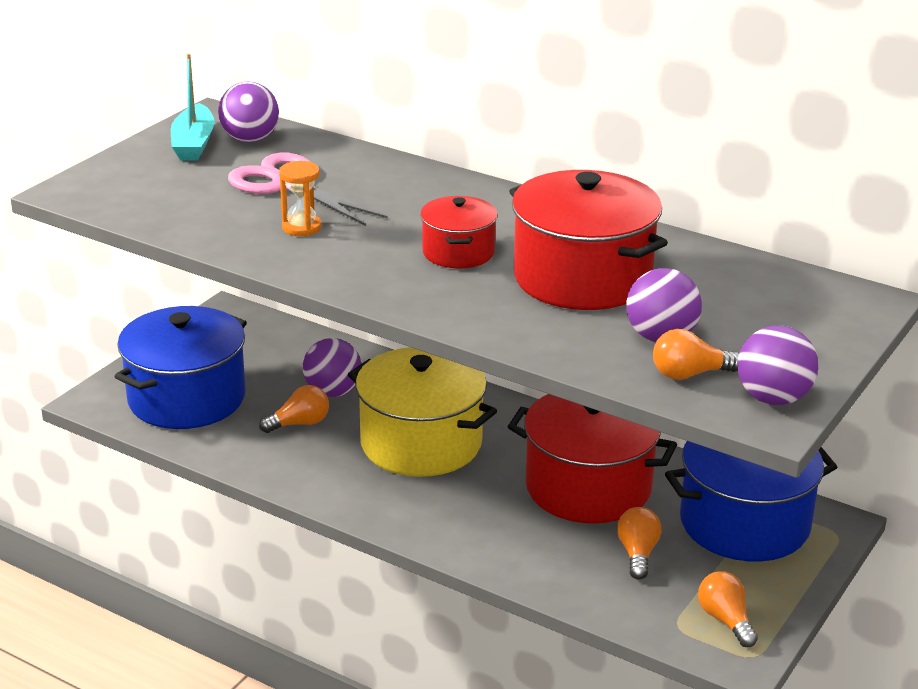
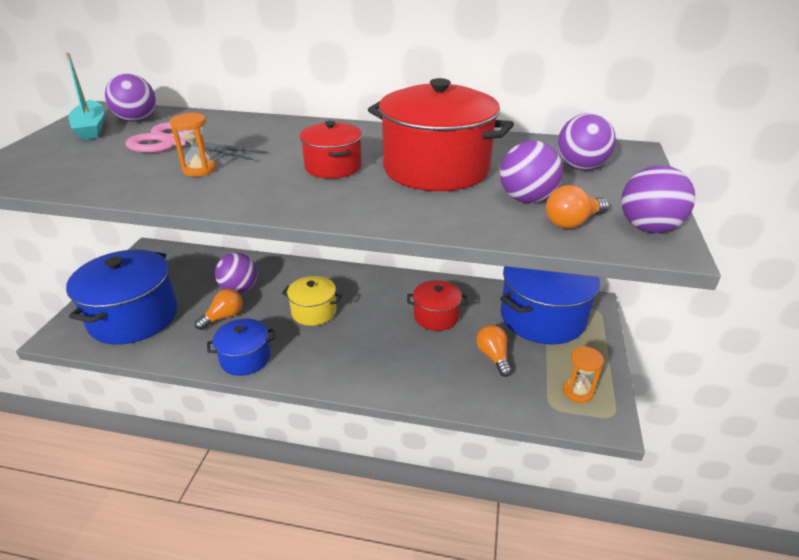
camera: 20 degrees left, 5 degrees up
(310, 479) = (245, 358): none -> blue pot
(421, 443) = (314, 311): yellow pot -> yellow pot, size x0.54
(588, 487) = (436, 316): red pot -> red pot, size x0.54
(725, 620) = (577, 392): orange light bulb -> orange hourglass
(771, 310) = (580, 167): none -> purple ball

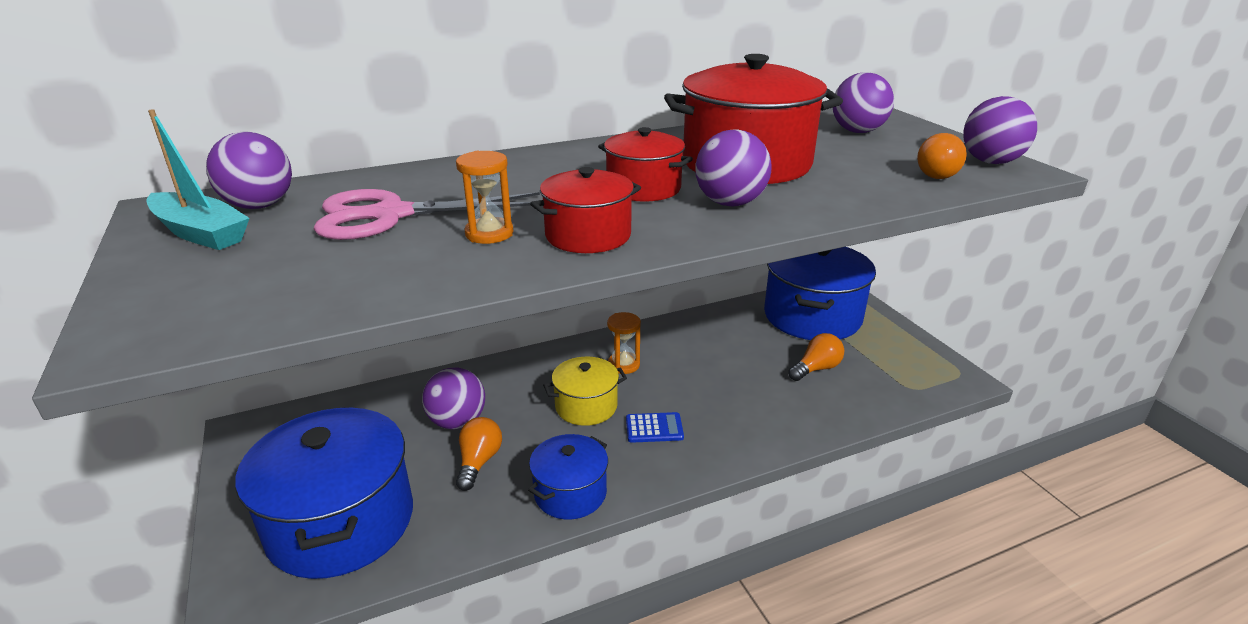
camera: 35 degrees left, 5 degrees down
(335, 344) = (654, 428): none -> blue calculator
(436, 316) = (720, 355): red pot -> red pot (588, 235)
(493, 356) = (816, 369): orange light bulb -> orange light bulb turned 105 degrees clockwise
(526, 199) = (870, 166): purple ball -> purple ball (730, 203)
(577, 392) = (915, 366): orange hourglass -> orange hourglass (623, 365)

